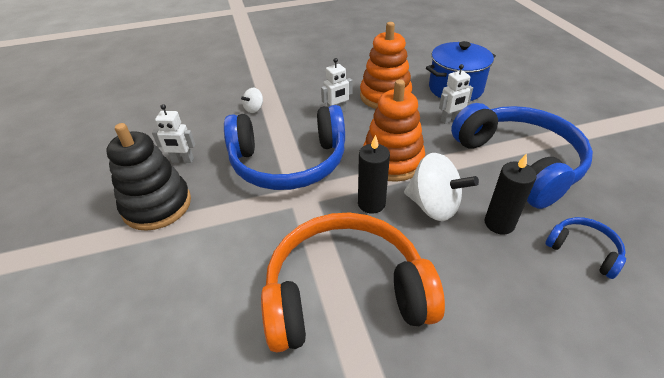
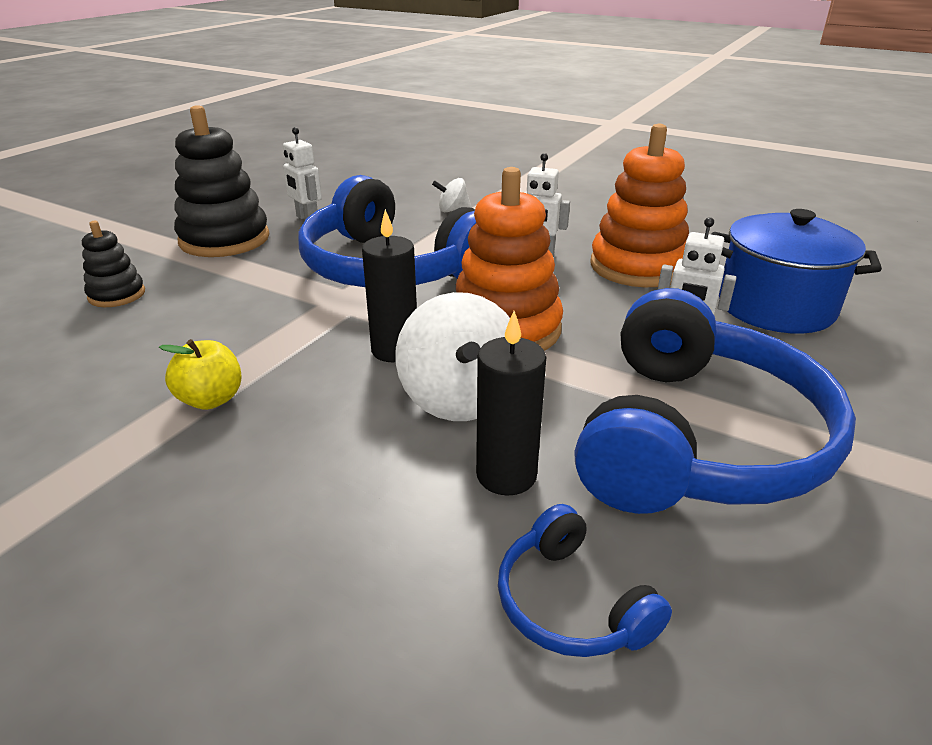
camera: 45 degrees right, 10 degrees down
(165, 286) = (117, 295): none -> black stacking toy
(345, 292) = (211, 399): orange headphones -> yellow apple
(583, 250) = (570, 603): blue headphones -> blue headphones turned 150 degrees clockwise

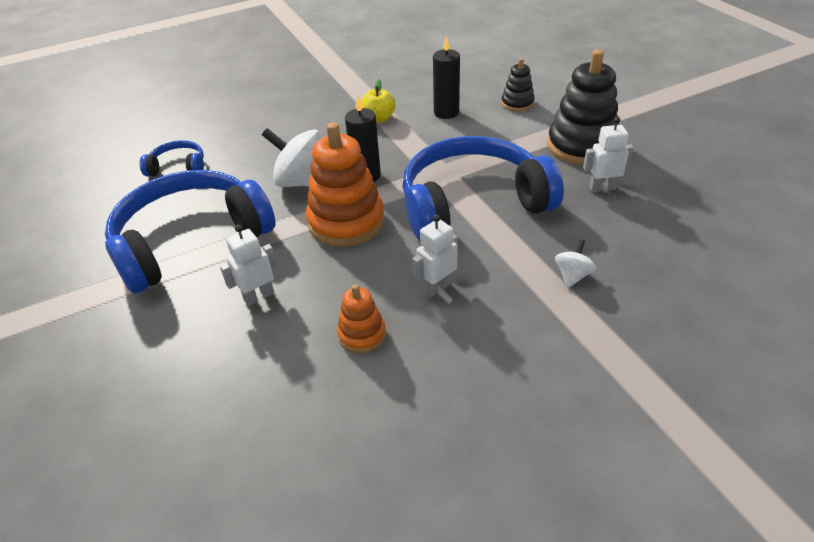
camera: 125 degrees right, 10 degrees up
(506, 475) = (243, 176): black candle -> black candle (446, 112)
(637, 266) = (362, 334): orange stacking toy -> orange stacking toy, size x0.52
(697, 439) = (190, 240): blue headphones -> blue headphones turned 90 degrees clockwise
(775, 307) = (230, 374): blue pot -> none

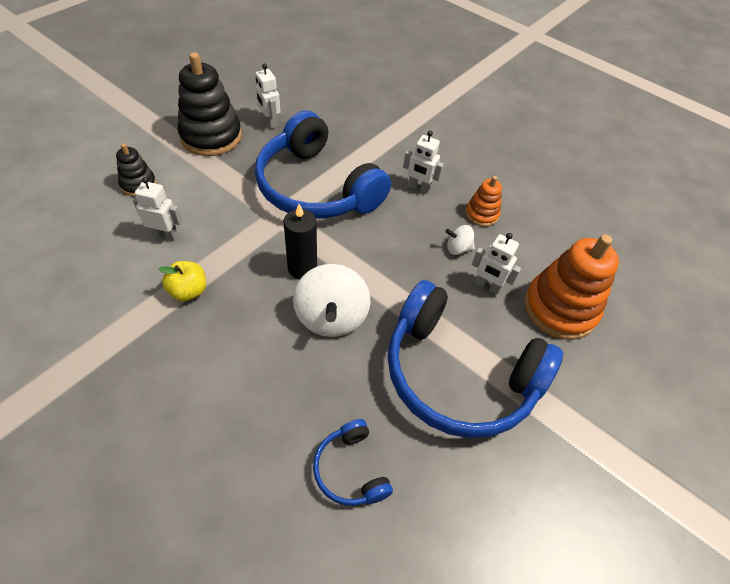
camera: 120 degrees left, 10 degrees up
(346, 222) = (375, 261): orange stacking toy -> orange stacking toy (559, 309)
(446, 112) = (165, 235): black candle -> white robot
(572, 275) = (373, 129): white spinning top -> white spinning top (458, 248)

